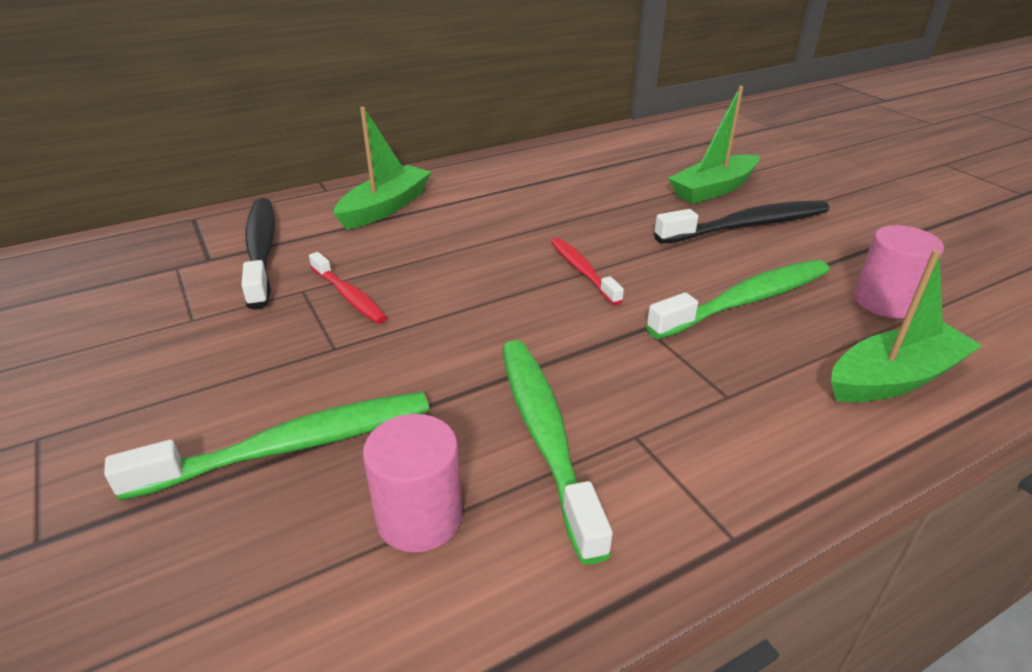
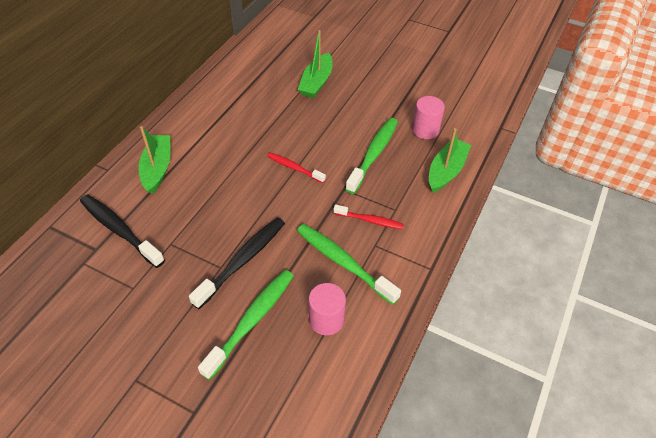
camera: 35 degrees left, 15 degrees up
(349, 296) = (198, 235): red toothbrush -> red toothbrush (370, 220)
(747, 226) = (347, 104): black toothbrush -> black toothbrush (243, 260)

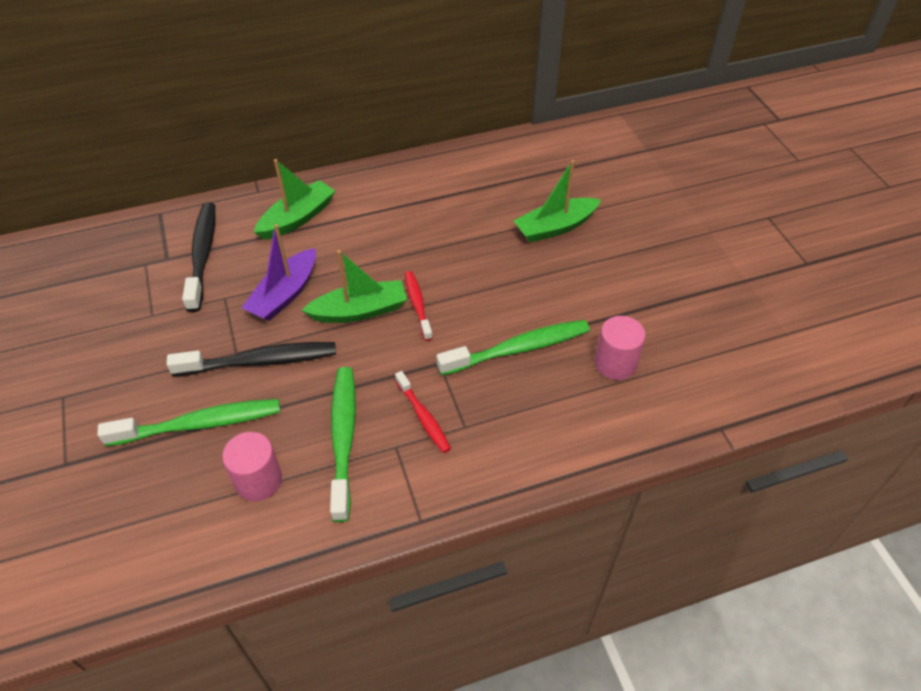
camera: 45 degrees right, 0 degrees up
(208, 215) = (285, 294): none -> purple boat
(446, 171) = (578, 428): green boat -> green boat (360, 311)

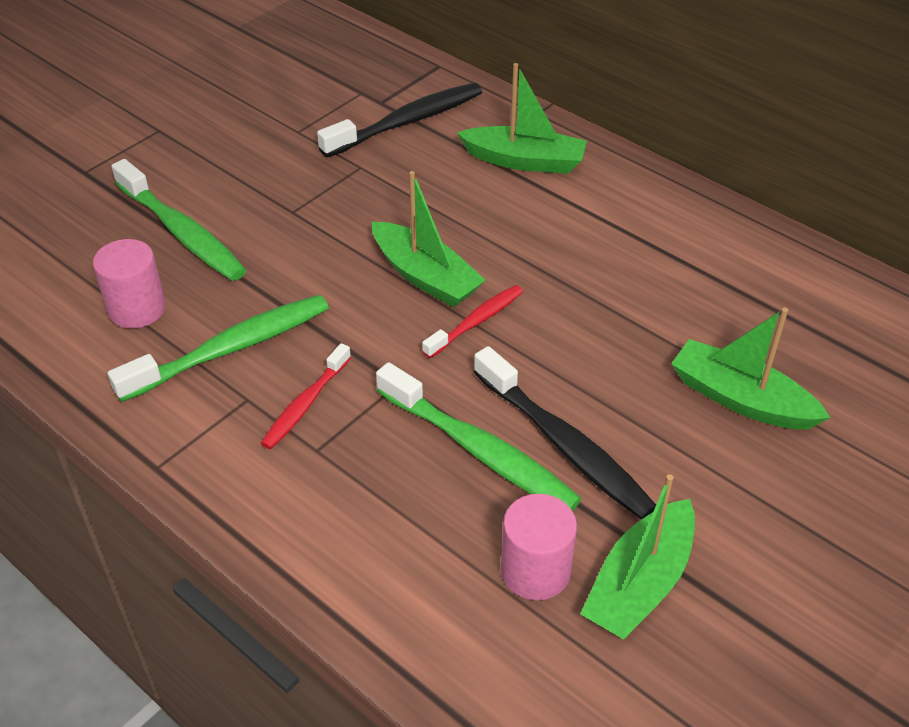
camera: 60 degrees right, 5 degrees down
(260, 361) = (293, 234): black toothbrush -> black toothbrush (565, 445)
(285, 294) = (401, 207): purple boat -> none
(646, 325) = (639, 583): none -> green boat

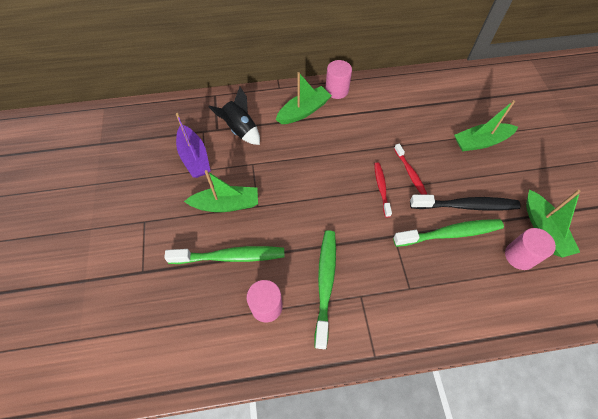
camera: 50 degrees left, 15 degrees up
(305, 404) = (381, 276): red toothbrush -> red toothbrush (410, 173)
(307, 111) = (194, 157): none -> purple boat
(407, 122) = (240, 129): black toothbrush -> black rocket
(425, 276) = (341, 187): green boat -> green boat (226, 204)
(616, 171) = (337, 90): none -> pink cylinder

